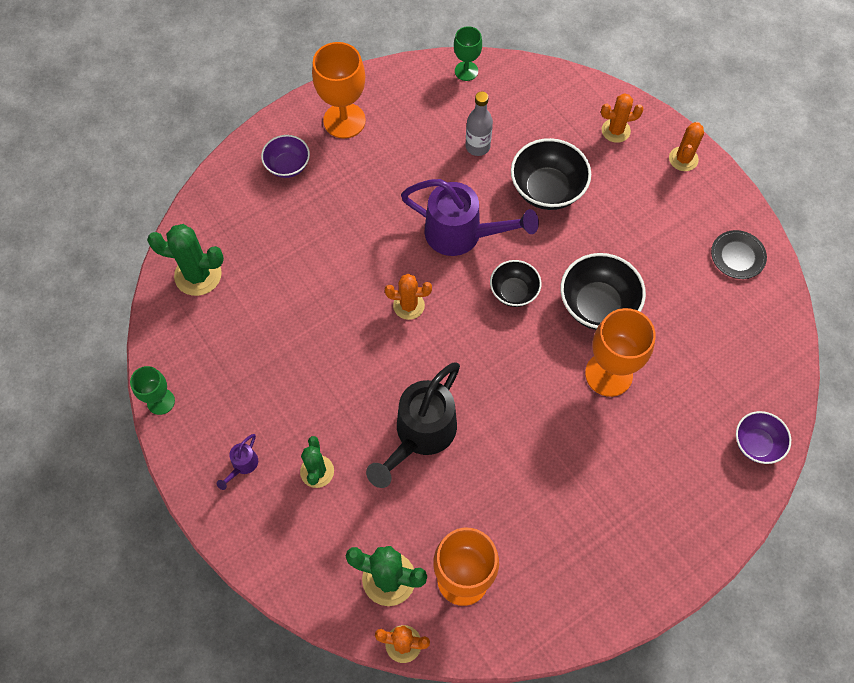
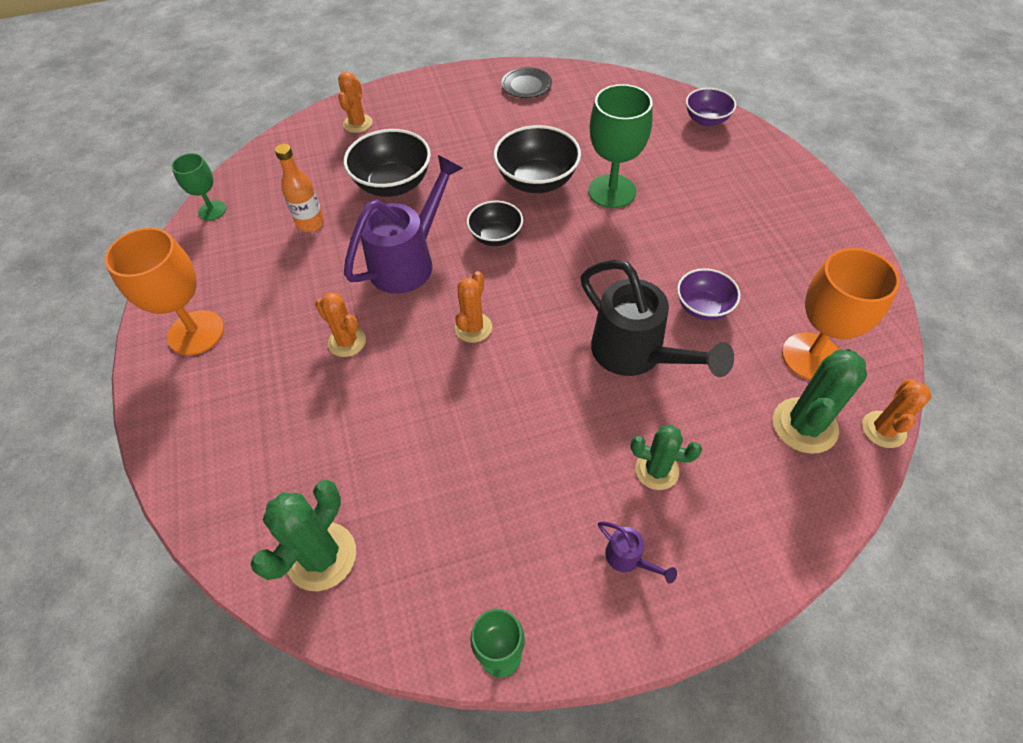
camera: 70 degrees left, 10 degrees down
(288, 166) = (219, 407): purple bowl -> purple bowl (703, 307)
(477, 146) = (310, 223): grey bottle -> orange bottle
(608, 374) = (612, 191): orange goblet -> green goblet
(683, 159) = (414, 91): orange cactus -> orange cactus (347, 342)

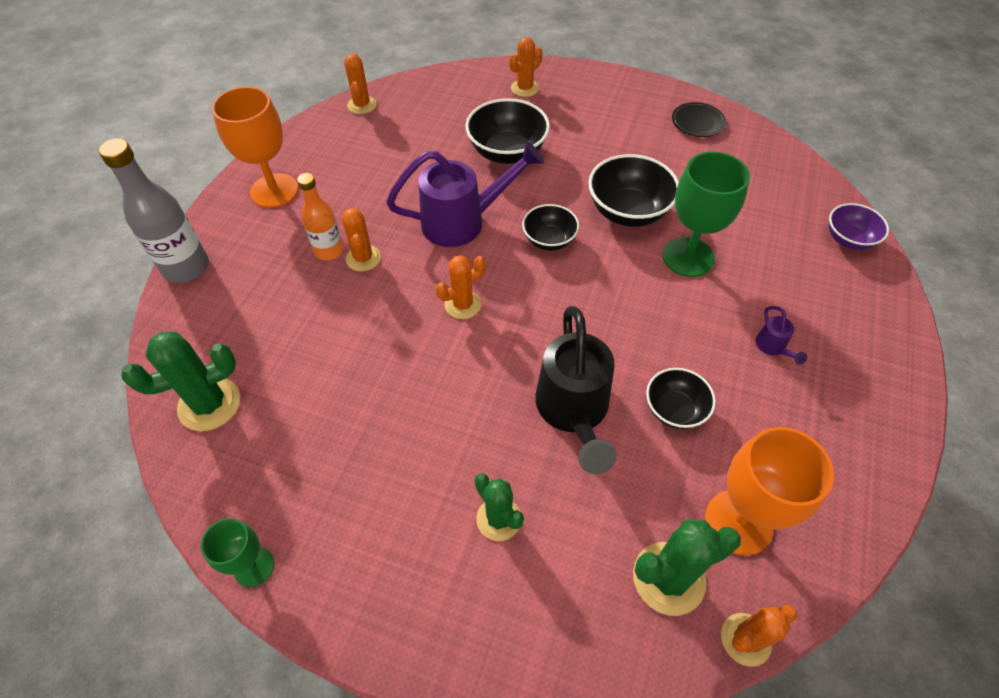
camera: 35 degrees right, 0 degrees up
(170, 454) = (186, 267): none -> grey bottle
(212, 210) = (362, 105): green goblet -> orange cactus
(310, 223) = (419, 151): orange bottle -> orange bottle (329, 251)
(629, 559) = (409, 572): purple watering can -> purple watering can (773, 348)
(703, 307) = (674, 410): purple bowl -> black bowl

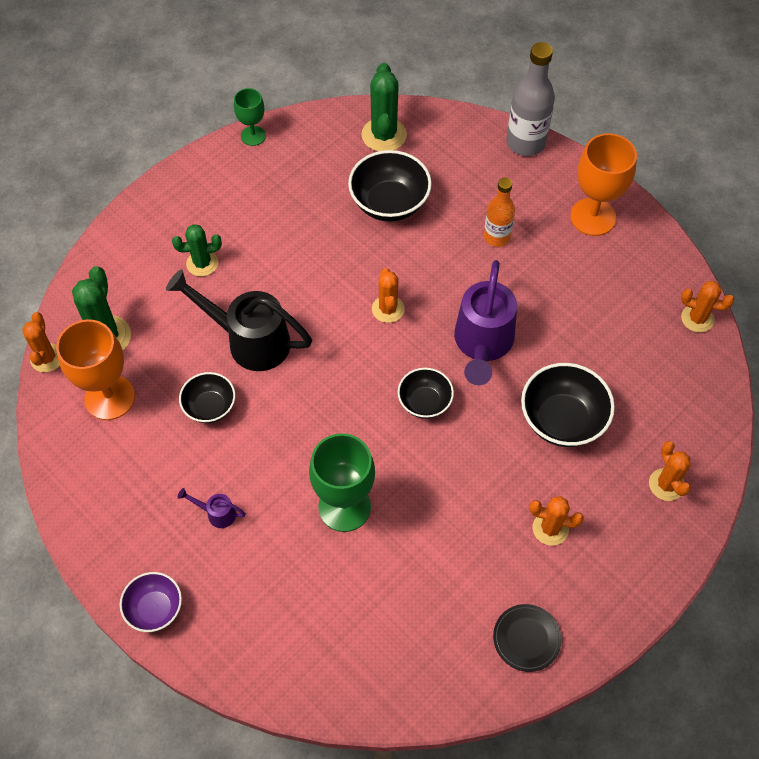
camera: 115 degrees right, 5 degrees up
(363, 258) = (475, 258): orange cactus -> orange cactus (550, 528)
(628, 212) = (426, 487): black bowl -> black bowl (389, 203)
(848, 239) = (285, 672): purple bowl -> purple bowl (155, 609)

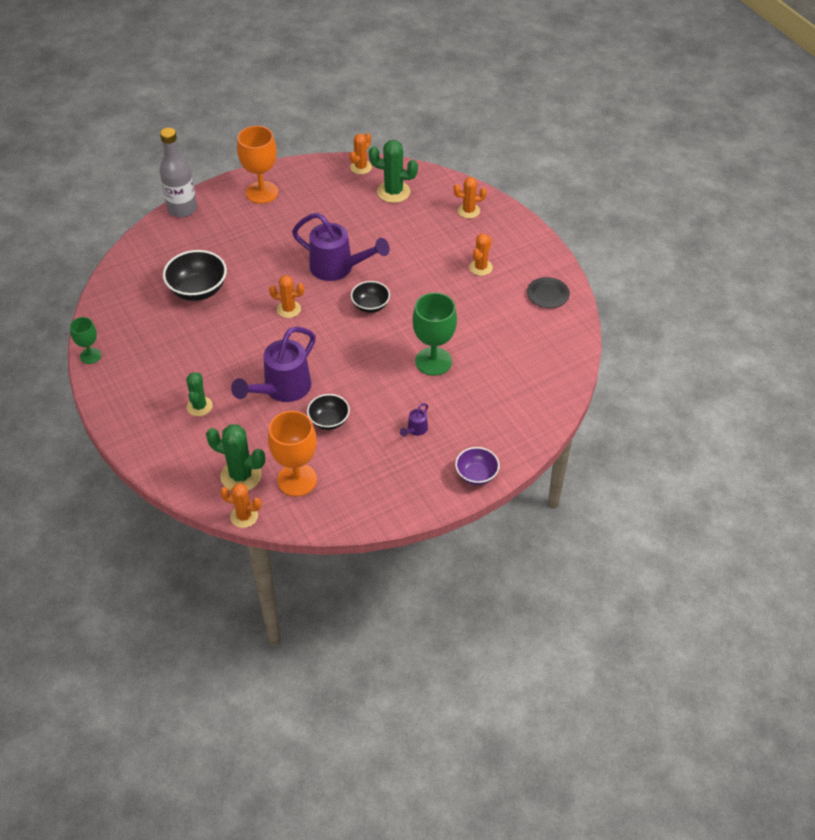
camera: 75 degrees left, 10 degrees down
(248, 340) = (281, 390): black watering can -> purple watering can
(384, 135) = (133, 280): green cactus -> green cactus (393, 192)
(496, 237) = (255, 242): orange bottle -> none
(562, 420) = (408, 244): black bowl -> none

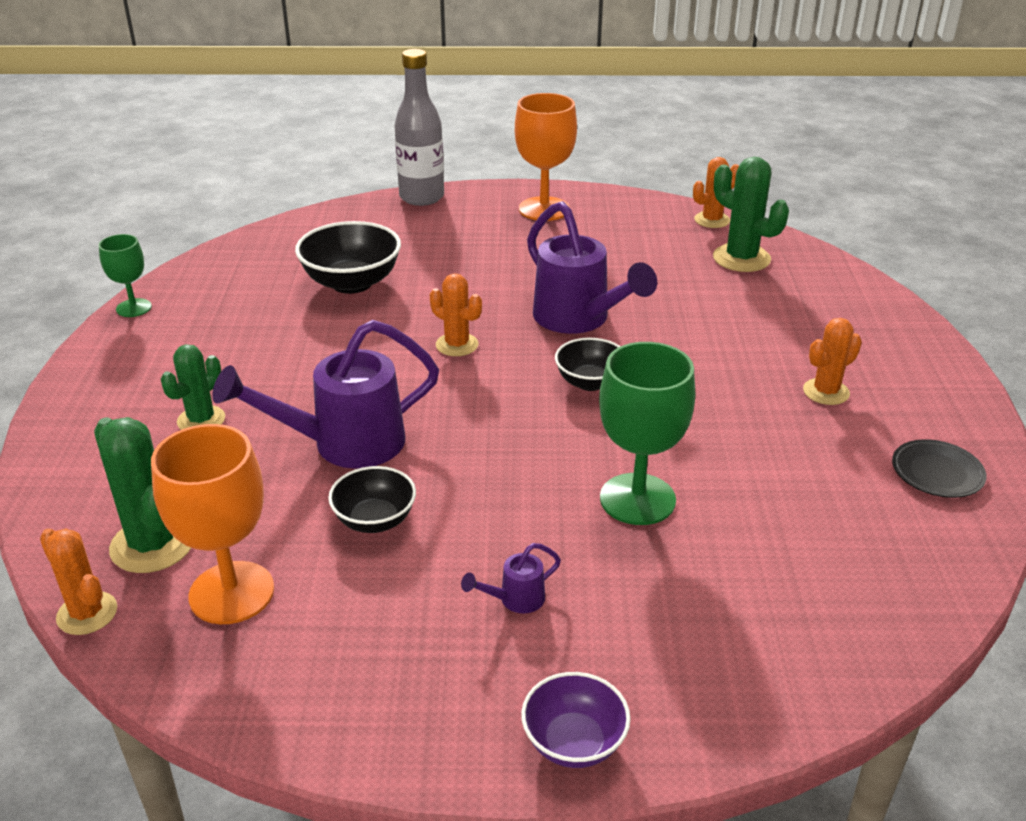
camera: 30 degrees right, 15 degrees down
(468, 211) = (854, 313): orange cactus -> none

